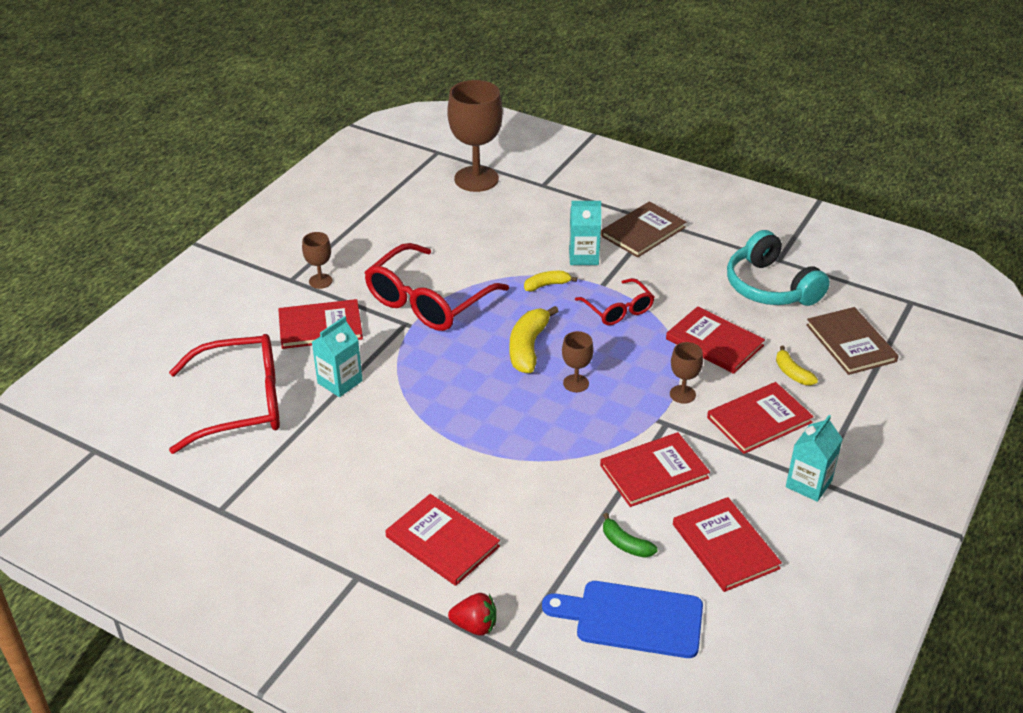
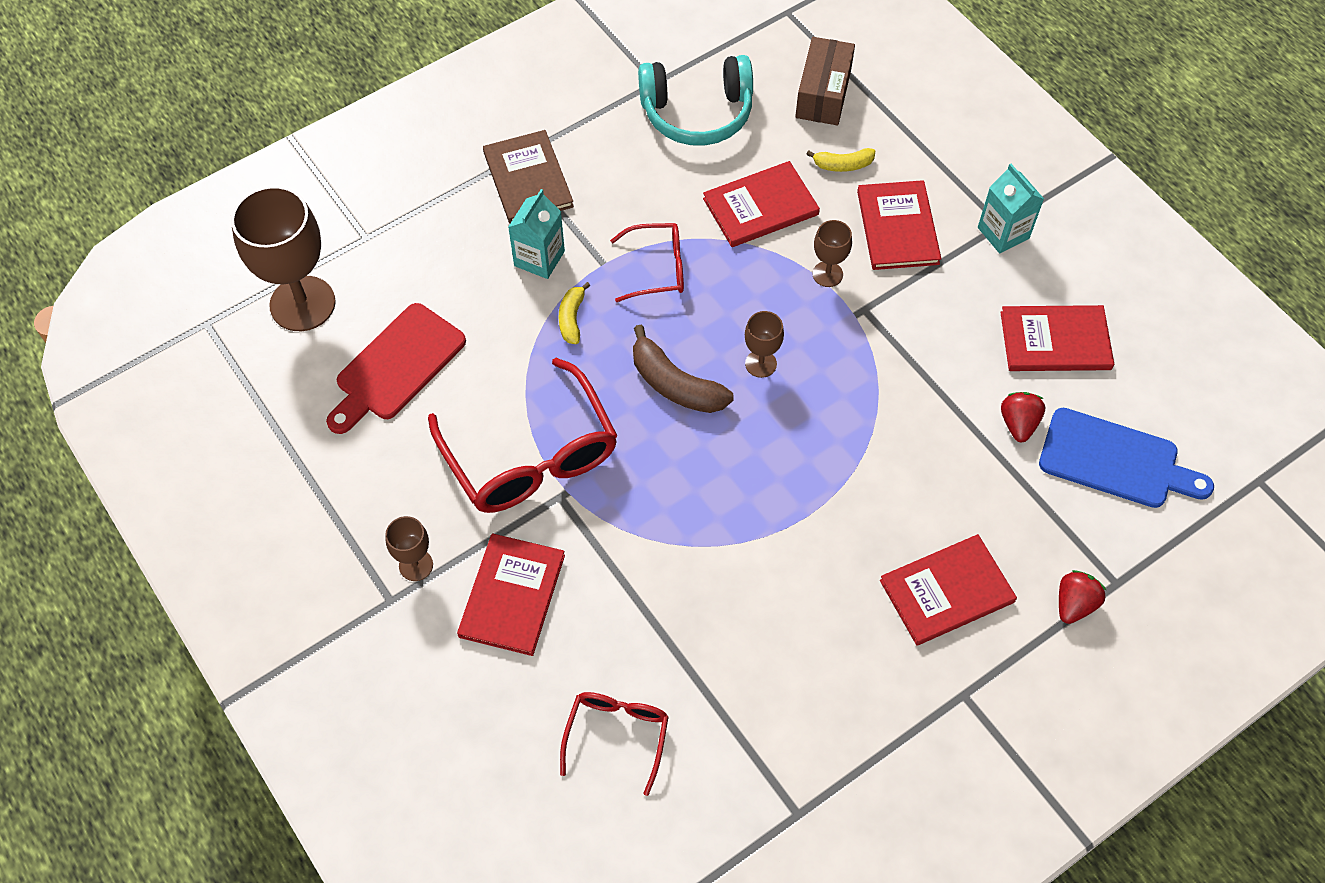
camera: 65 degrees left, 20 degrees up
(242, 403) = (617, 735): red glasses -> red glasses, size x0.55
(340, 382) = (633, 608): turquoise carton -> none
(457, 227) = (396, 366): none -> red cutting board
(528, 347) = (675, 384): yellow banana -> brown banana
(625, 544) = (1018, 423): green banana -> red strawberry
(632, 618) = (1115, 461): blue cutting board -> blue cutting board turned 105 degrees counterclockwise
(654, 472) = (930, 353): red book -> none
(850, 343) = (823, 94): brown book -> brown box

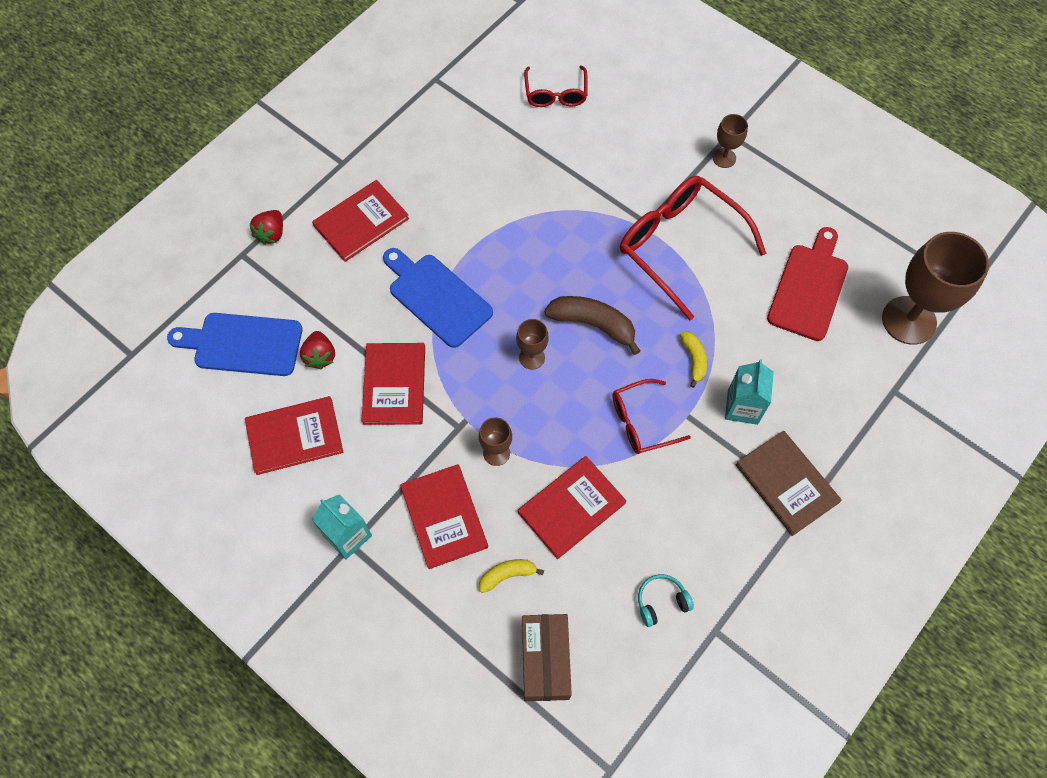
camera: 165 degrees right, 5 degrees up
(512, 596) = (652, 154): red book -> red book (394, 385)
(697, 113) = (661, 601): turquoise headphones -> turquoise headphones, size x0.46
(861, 463) = (437, 297): none -> blue cutting board

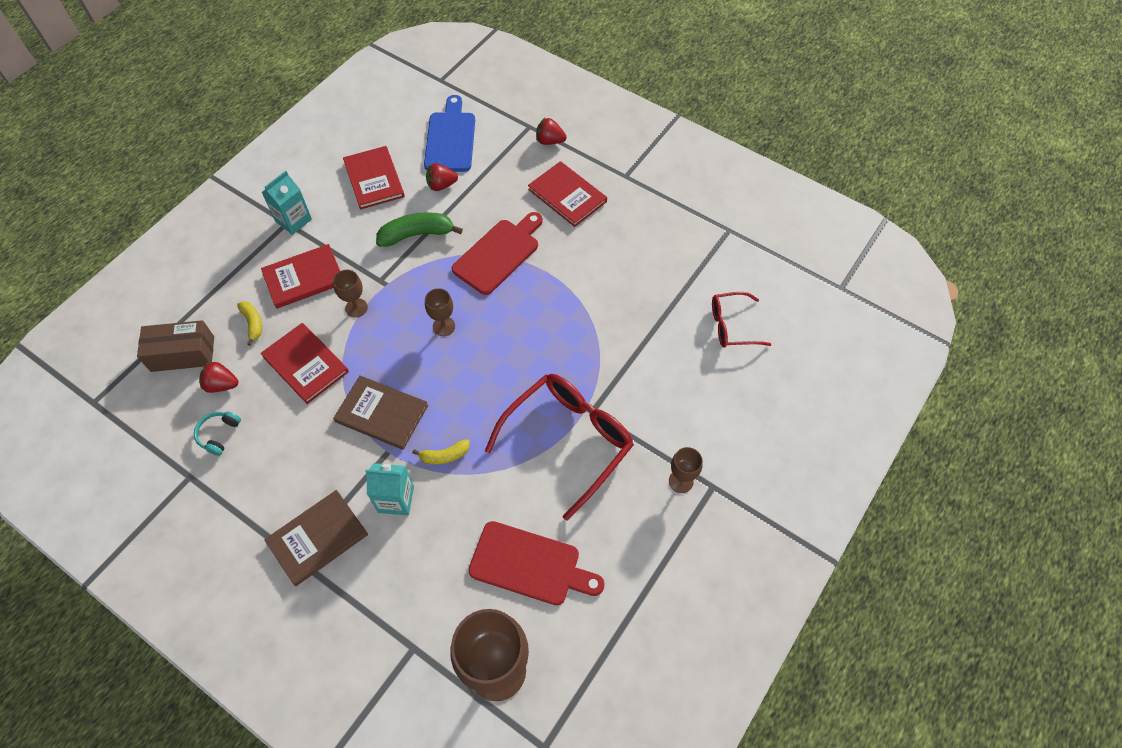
camera: 85 degrees right, 5 degrees down
(394, 385) = (417, 234): red book -> green banana
(437, 297) = (499, 254): blue cutting board -> red cutting board
(593, 324) = (478, 371): brown banana -> none
(594, 605) = (222, 385): none -> red strawberry
(641, 422) = (381, 413): red glasses -> brown book
(661, 601) = (219, 434): turquoise headphones -> turquoise headphones turned 135 degrees counterclockwise

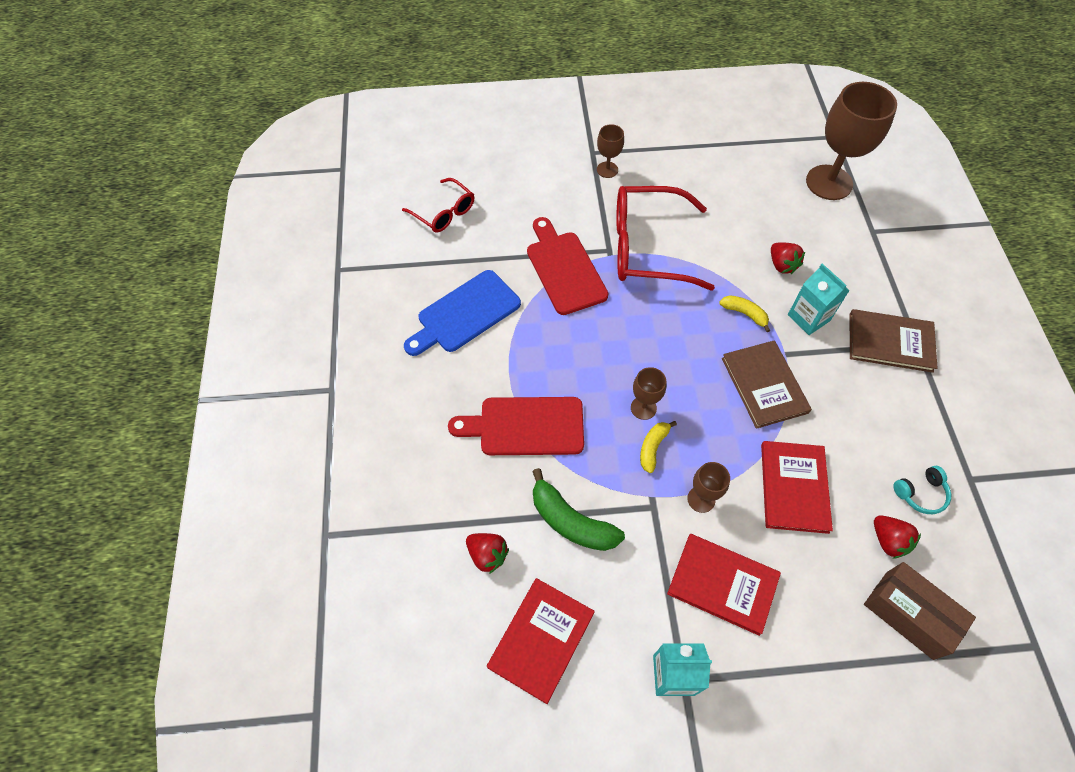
camera: 130 degrees left, 0 degrees up
(253, 323) = (813, 580): yellow banana -> yellow banana (653, 447)
(450, 139) = (410, 607): blue cutting board -> blue cutting board (465, 314)
(530, 565) = (754, 209): red cutting board -> red cutting board (564, 269)
(549, 141) = (333, 495): red strawberry -> red strawberry (782, 265)
(567, 195) = (400, 421): red book -> none

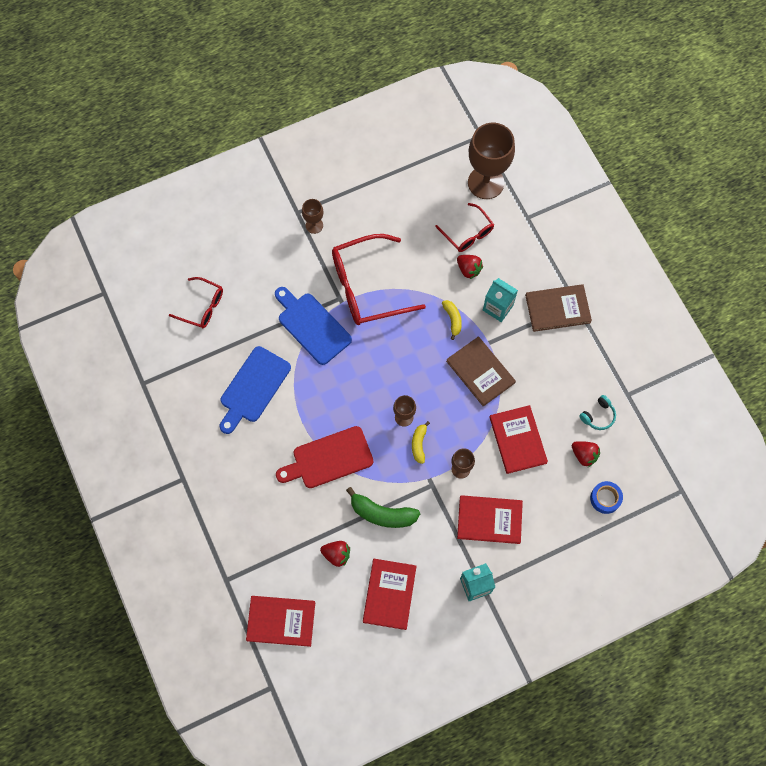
camera: 20 degrees left, 10 degrees up
(372, 621) = (281, 621): none -> red book
(564, 269) = (312, 326): red cutting board -> blue cutting board
(745, 314) = (453, 320): yellow banana -> yellow banana turned 60 degrees clockwise
(792, 227) = (468, 233): none -> red glasses
(909, 614) = (605, 498): brown box -> blue tape

